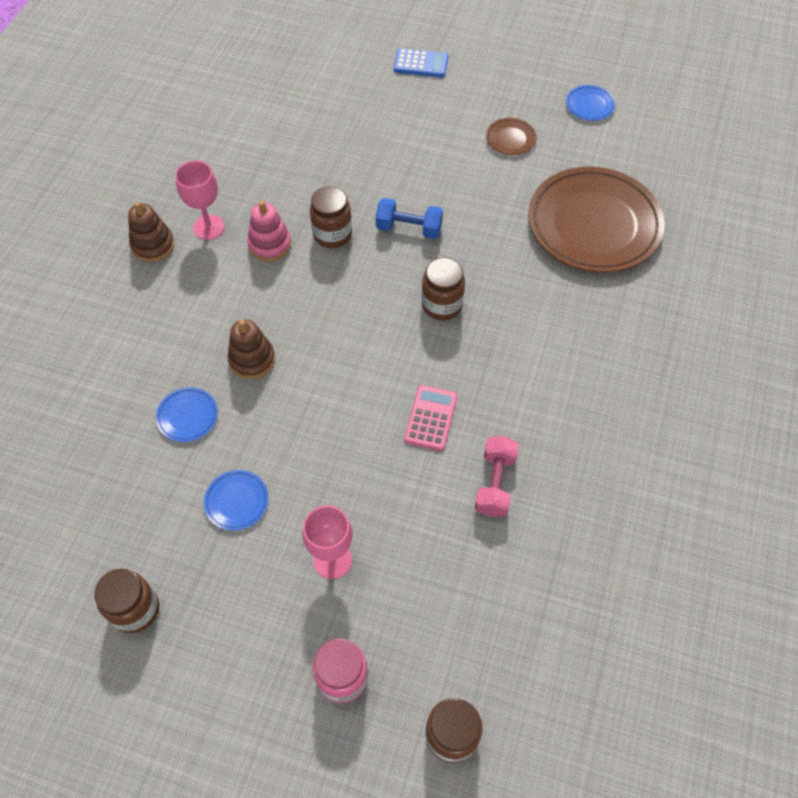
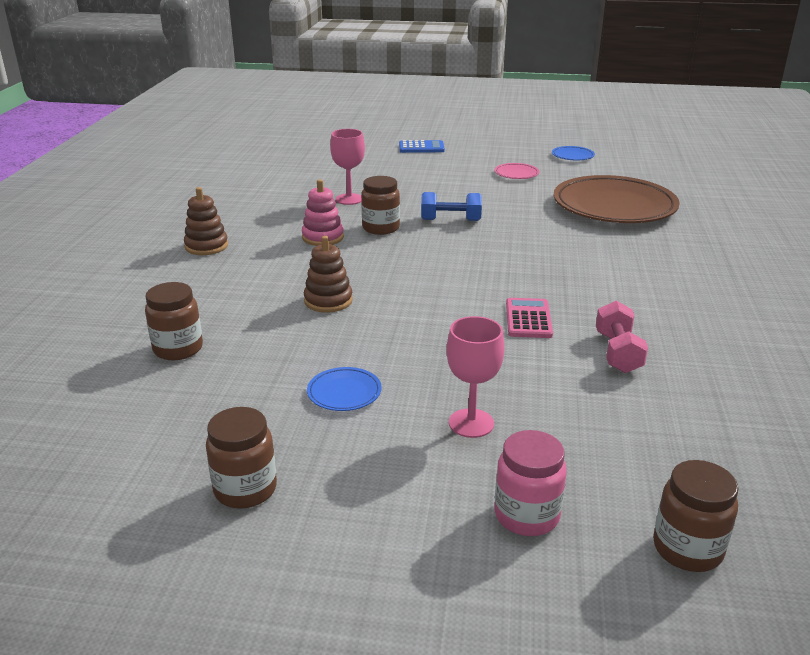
camera: 10 degrees left, 30 degrees down
(187, 416) = (270, 341): blue plate -> none
(209, 227) = (260, 233): pink goblet -> pink goblet (349, 199)
(442, 305) = (503, 256): brown jar -> brown jar (178, 349)
(510, 139) = (516, 174): brown plate -> pink plate

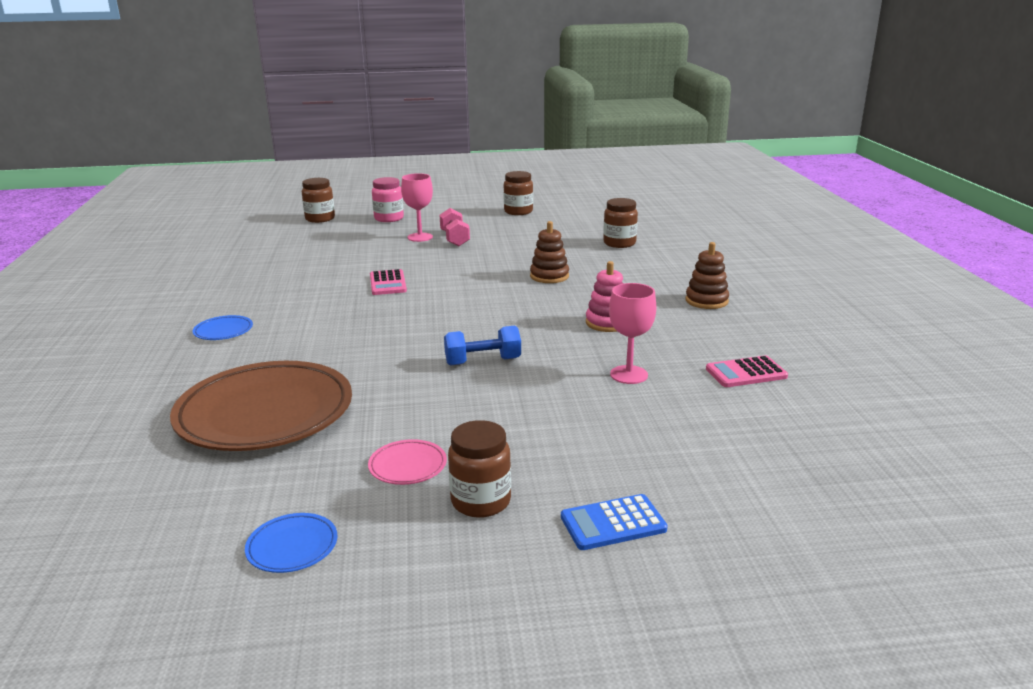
camera: 165 degrees right, 5 degrees down
(268, 191) = (746, 373): none -> pink calculator
(344, 393) = (497, 239): blue plate -> blue plate (223, 331)
(381, 228) = (556, 341): brown jar -> brown jar (481, 501)
(617, 353) = (324, 273): pink dumbbell -> pink dumbbell (455, 239)

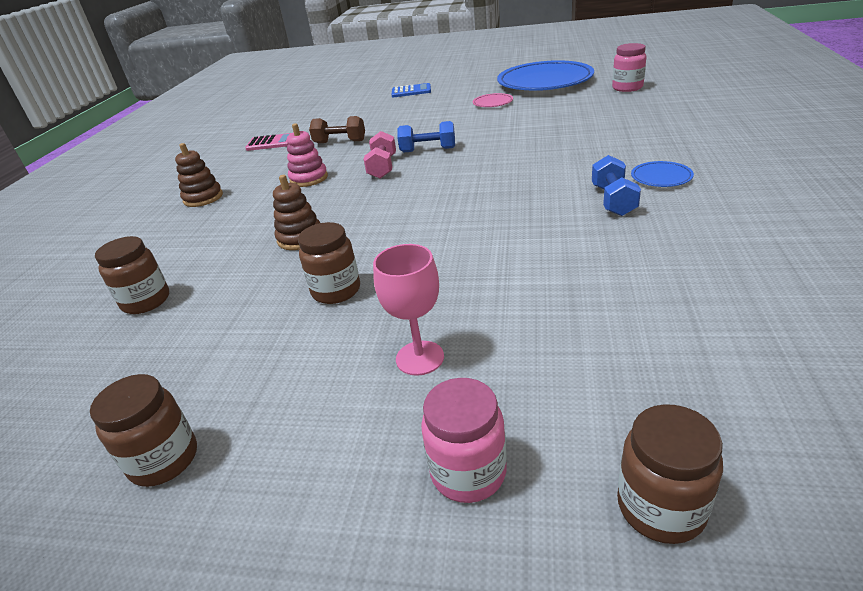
camera: 160 degrees left, 10 degrees up
(135, 508) = (627, 88): none -> pink jar
(265, 413) = (581, 121): brown plate -> none
(281, 310) = (613, 200): none -> blue dumbbell
(292, 547) = (544, 82): blue plate -> blue plate, size x2.49
(388, 283) = (491, 237): pink calculator -> none
(455, 239) = (361, 344): pink dumbbell -> pink dumbbell (382, 167)
(481, 501) = (461, 94): brown jar -> brown jar (336, 291)
(629, 375) = (340, 142): pink goblet -> brown dumbbell

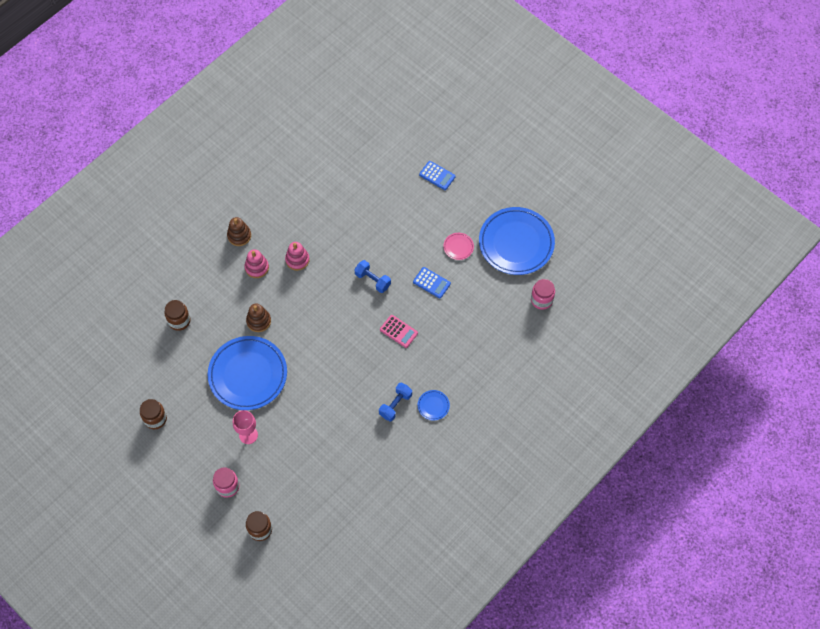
camera: 30 degrees right, 30 degrees up
(253, 205) = (257, 267): none -> pink stacking toy
(271, 143) = (307, 187): pink calculator -> pink calculator (398, 331)
(336, 291) = (248, 375): brown jar -> blue plate
(340, 142) = (341, 223): brown dumbbell -> none
(382, 167) = (337, 280): pink dumbbell -> none
(499, 125) = (431, 283): none -> blue calculator

